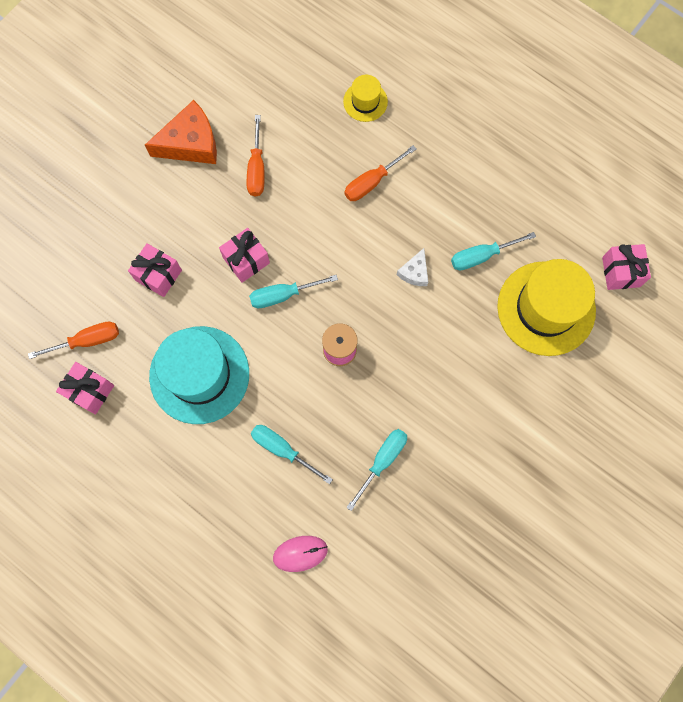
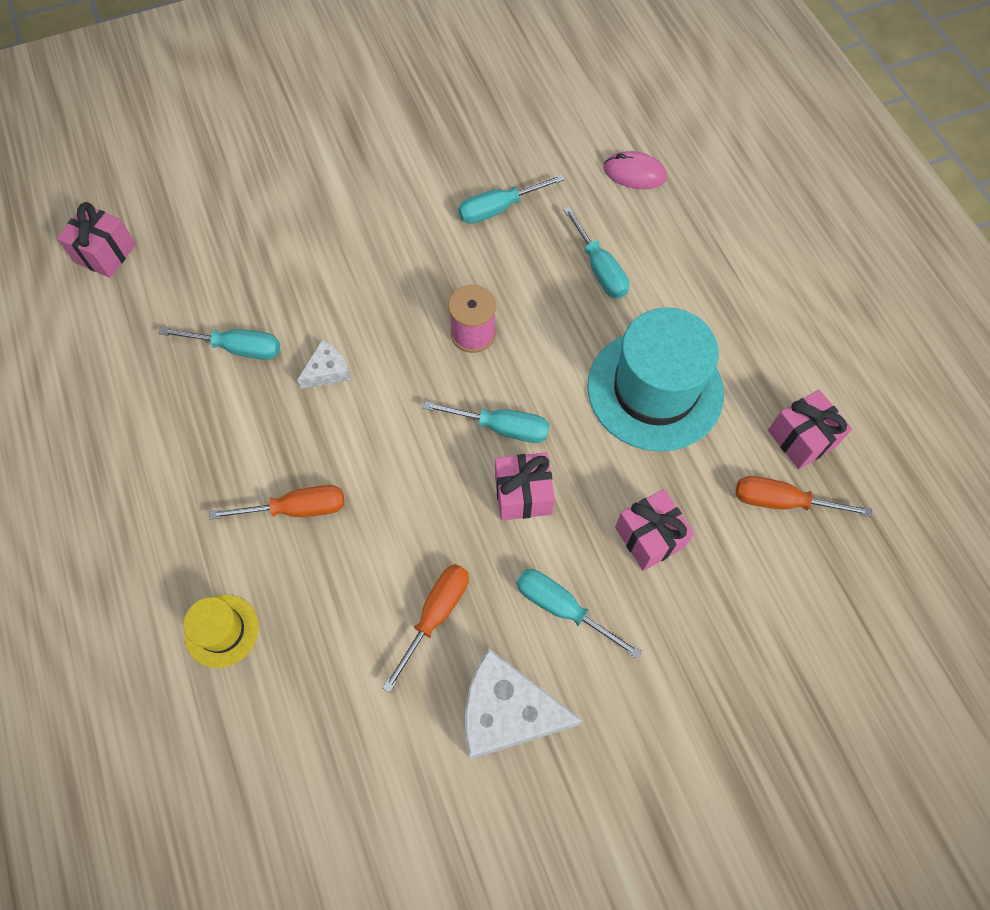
camera: 150 degrees left, 10 degrees down
(189, 209) = (562, 608): none -> turquoise screwdriver
(191, 143) = (507, 711): orange cheese -> white cheese
(546, 308) = (216, 260): yellow hat -> none

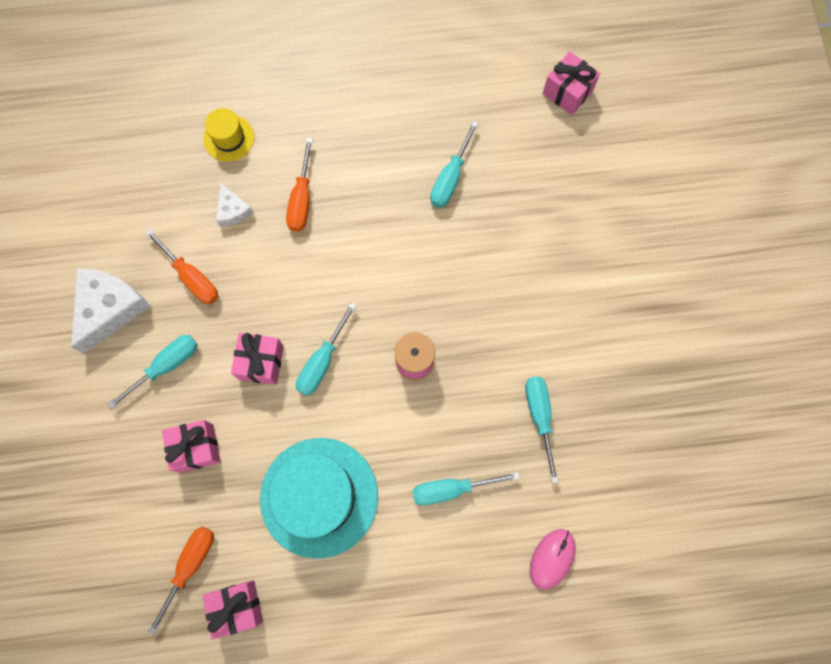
camera: 105 degrees right, 10 degrees up
(327, 371) = (411, 240): white cheese -> white cheese (233, 210)

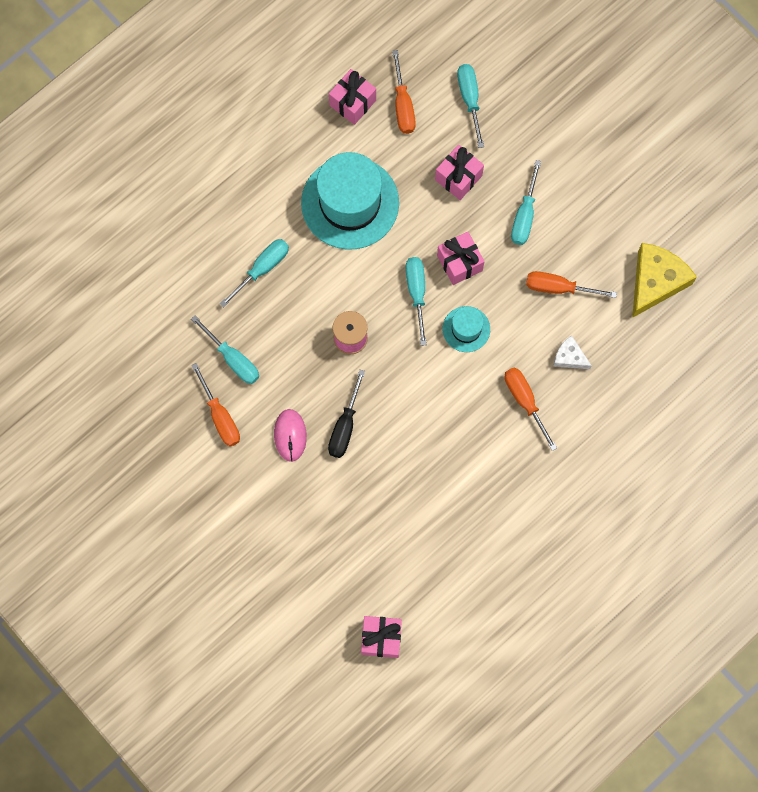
camera: 145 degrees right, 0 degrees up
(104, 224) = (656, 282): none -> yellow cheese
(110, 309) = (598, 226): white cheese -> none
(229, 138) = (619, 411): yellow hat -> none
(303, 297) = (466, 329): none -> turquoise hat
(450, 177) = (424, 497): turquoise screwdriver -> turquoise screwdriver (470, 100)
(476, 284) = (345, 426): none -> black screwdriver
(552, 558) = (162, 269): pink mouse -> pink mouse (290, 435)
(587, 370) = (220, 416): none -> orange screwdriver

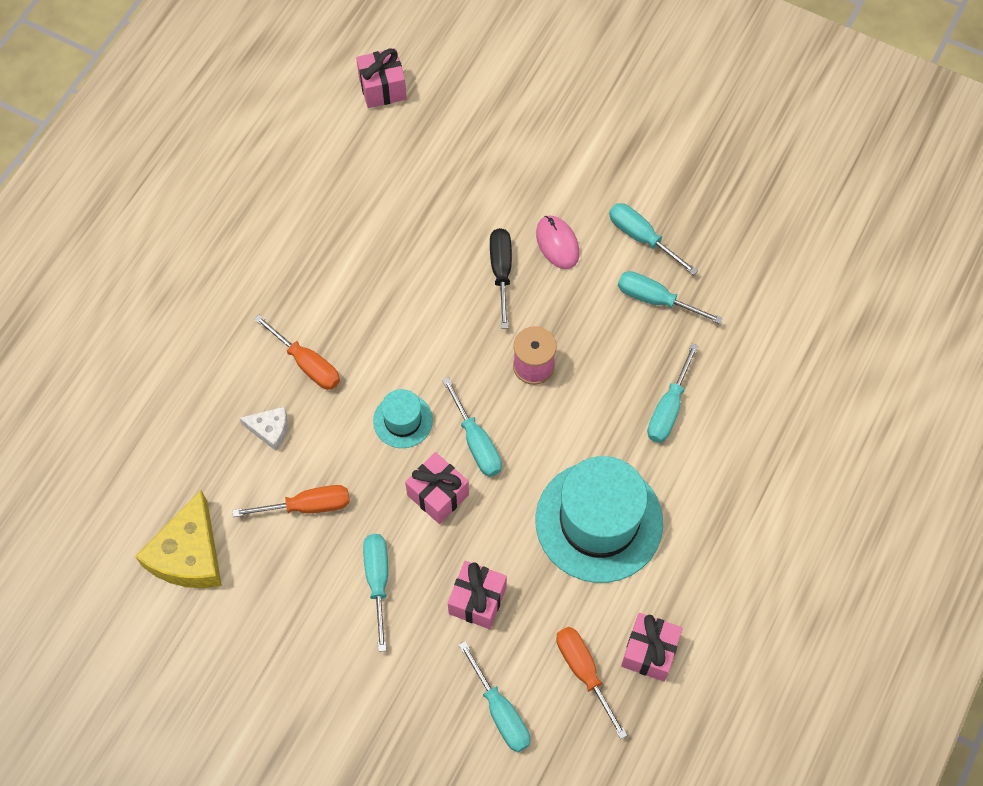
camera: 160 degrees right, 10 degrees down
(220, 416) = (642, 238): orange screwdriver -> turquoise screwdriver

